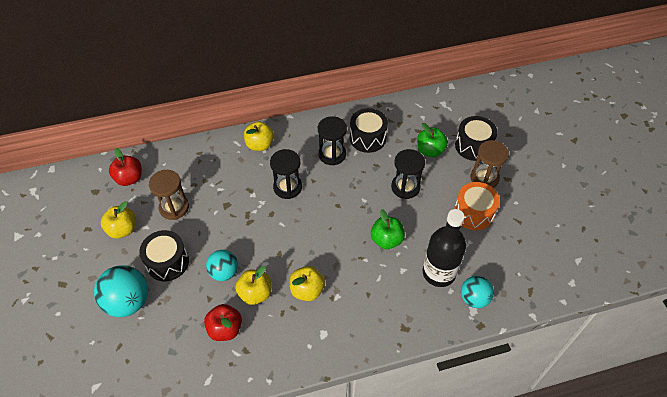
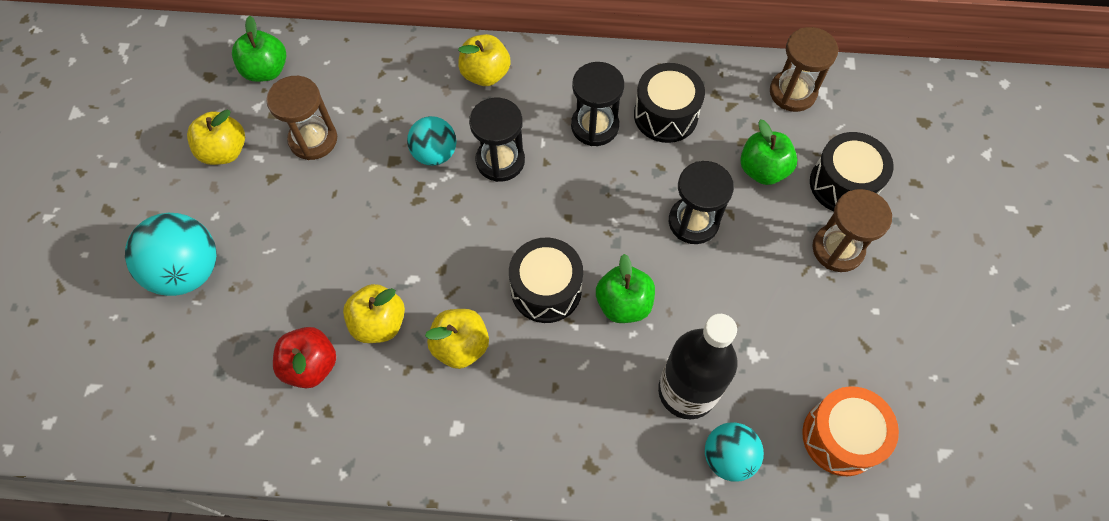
camera: 20 degrees right, 10 degrees up
(129, 178) = (266, 70): red apple -> green apple
(167, 262) = (269, 226): black drum -> black drum (546, 289)
(224, 272) = (346, 272): turquoise ball -> turquoise ball (435, 154)
(428, 108) = (792, 92): none -> brown hourglass
(473, 213) = (792, 306): orange drum -> orange drum (840, 437)

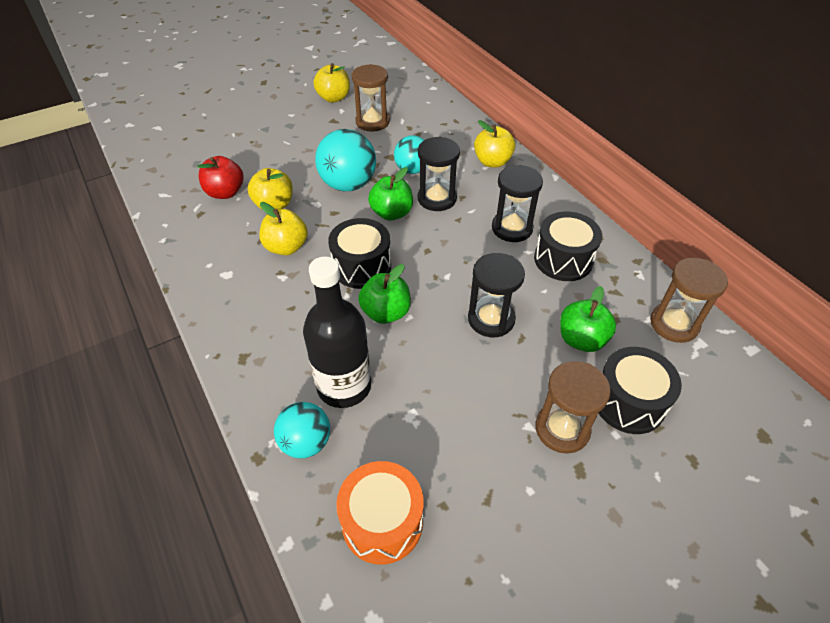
camera: 55 degrees right, 15 degrees down
(188, 271) = (250, 122): turquoise ball -> turquoise ball (348, 184)
(266, 70) = (398, 86): green apple -> green apple (391, 213)

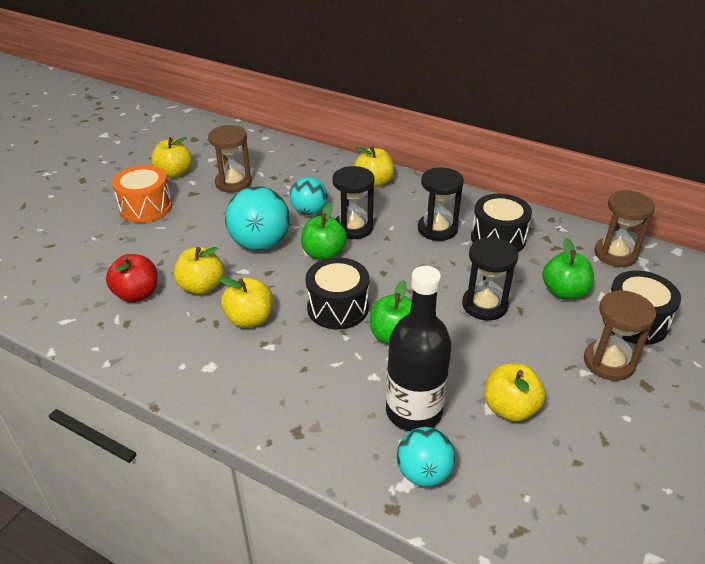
camera: 30 degrees left, 10 degrees down
(382, 522) = (544, 500): orange drum -> orange drum (146, 207)
(427, 425) = (510, 408): none -> yellow apple

